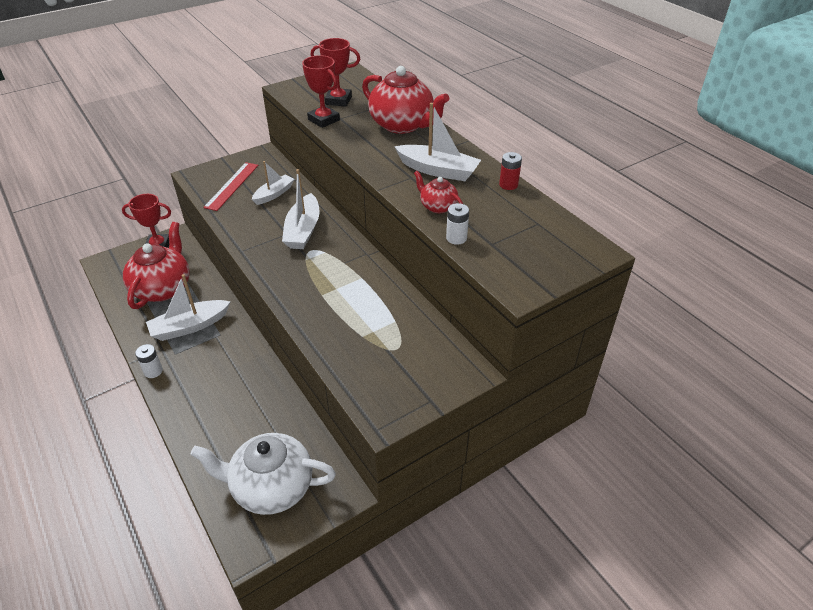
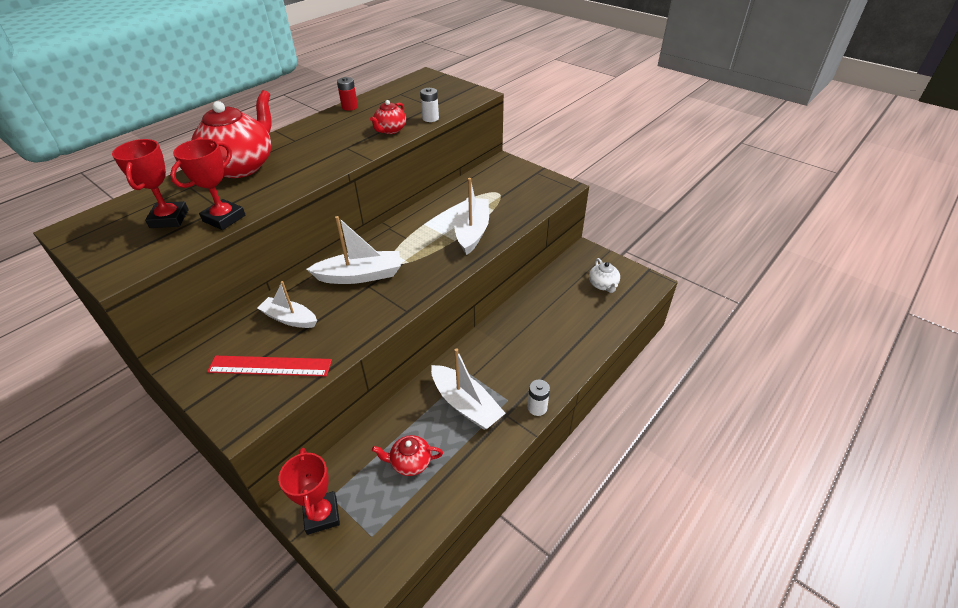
camera: 105 degrees left, 0 degrees up
(163, 288) = (410, 462): red teapot -> red teapot, size x0.50
(271, 487) = (603, 285): white teapot -> white teapot, size x0.50
(438, 170) = (332, 137): white boat -> white boat (472, 231)

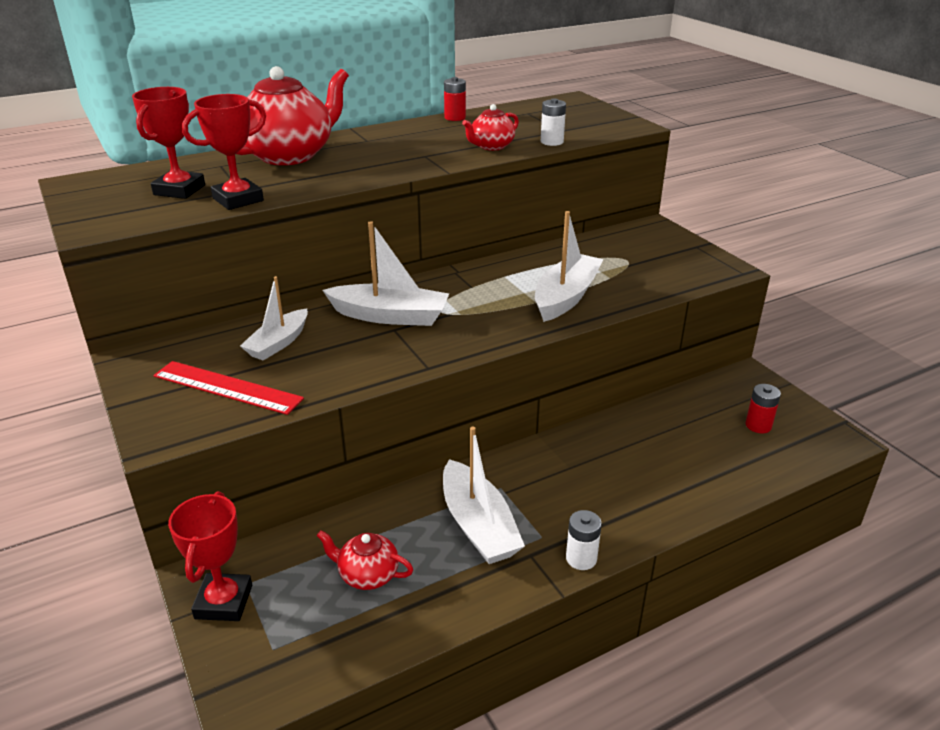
camera: 20 degrees right, 10 degrees down
(289, 319) = (278, 343): white boat -> white boat turned 105 degrees counterclockwise
(603, 285) = (758, 425): white teapot -> red battery

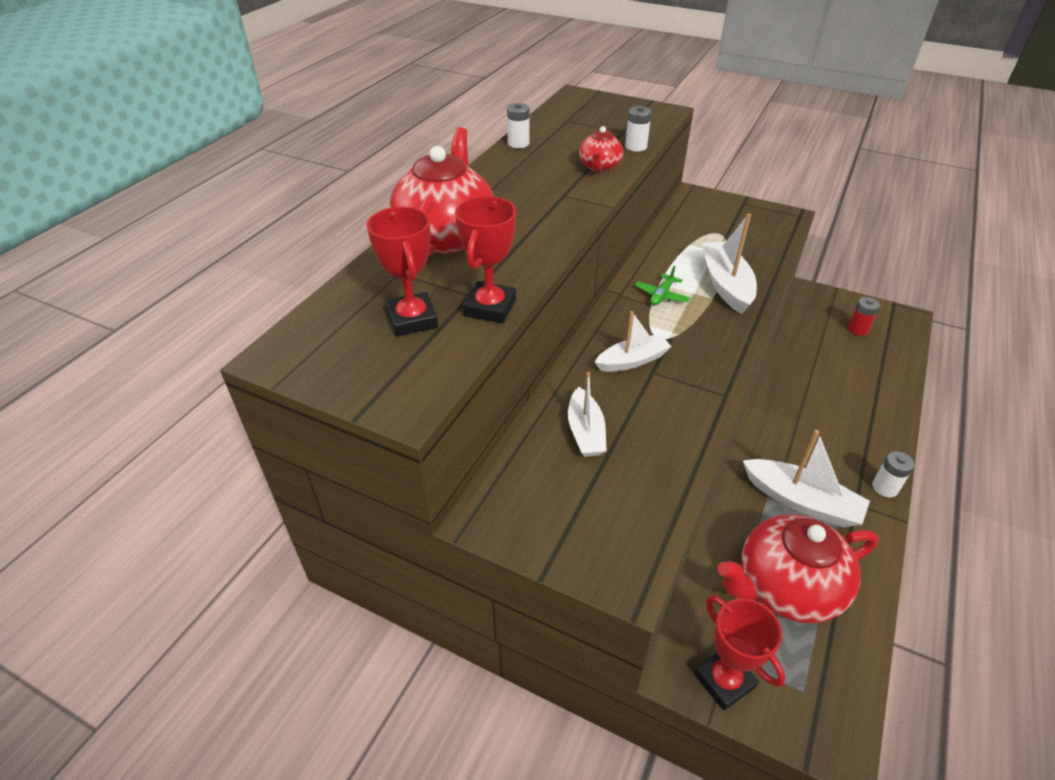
camera: 35 degrees left, 10 degrees up
(227, 387) = (609, 498): red ruler -> none
(367, 575) = (786, 587): red teapot -> red teapot, size x2.02
(390, 316) = (632, 361): white boat -> white boat, size x0.66
(455, 117) = (518, 143): red battery -> white battery
(491, 284) = (661, 295): none -> green plane

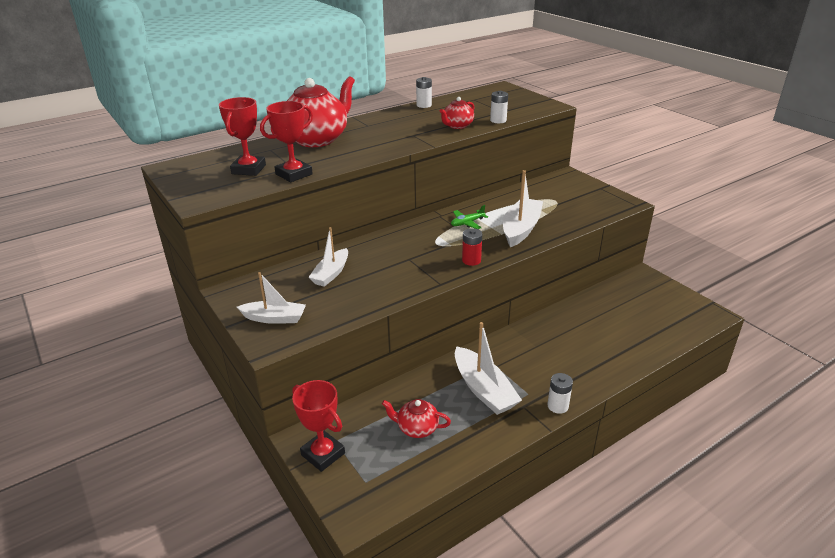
camera: 30 degrees right, 10 degrees down
(632, 361) = (403, 250): white boat -> white boat (274, 318)
(724, 680) = (323, 454): red trophy -> red trophy turned 45 degrees counterclockwise
(786, 587) = (417, 428): red teapot -> red teapot, size x0.50
(857, 329) = (656, 309): red battery -> red battery (471, 260)

